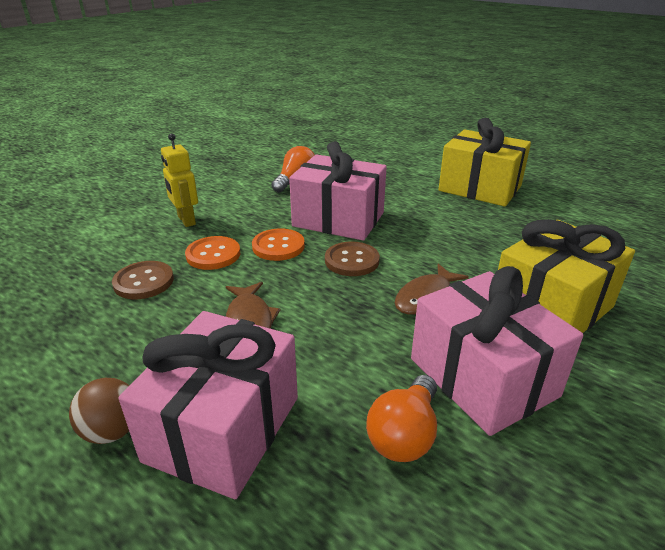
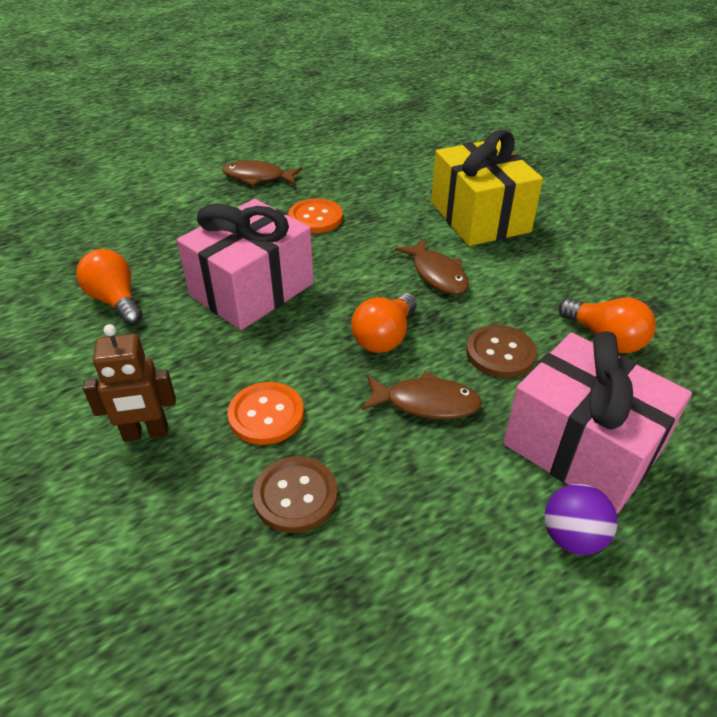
camera: 70 degrees left, 10 degrees up
(112, 431) = (572, 537): brown ball -> purple ball
(186, 220) = (145, 433): yellow robot -> brown robot
(278, 246) = (283, 352): orange button -> orange button (315, 218)
(319, 286) = (385, 337): none -> orange light bulb
(352, 261) = (349, 302): brown button -> brown button (500, 353)
(480, 188) = (258, 177): yellow gift -> brown fish
(483, 377) = (552, 280): pink gift -> none

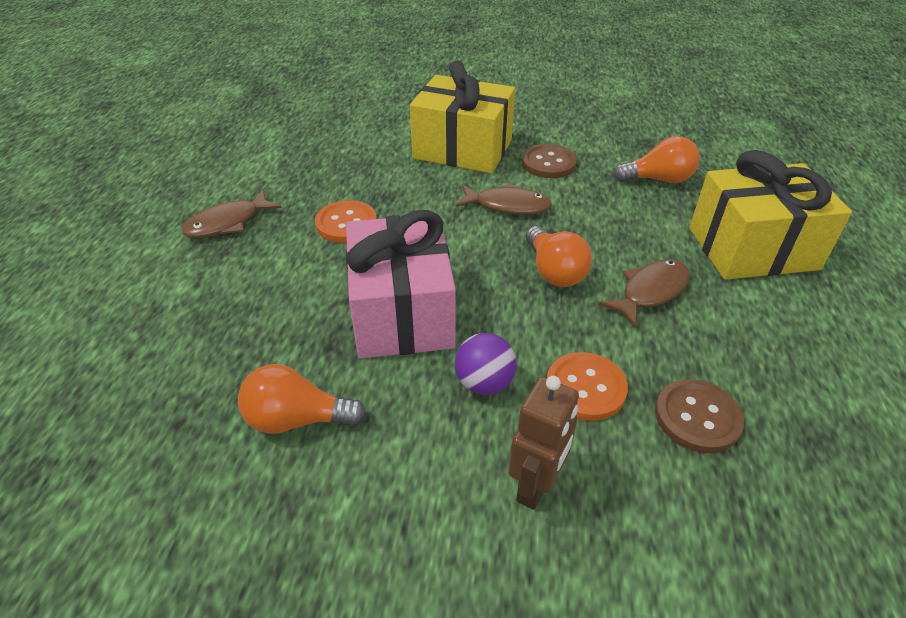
camera: 50 degrees left, 0 degrees up
(500, 353) = (629, 228): brown button -> brown button (548, 163)
(572, 537) = (829, 299): purple ball -> purple ball (484, 383)
(582, 447) = (752, 248): pink gift -> yellow gift

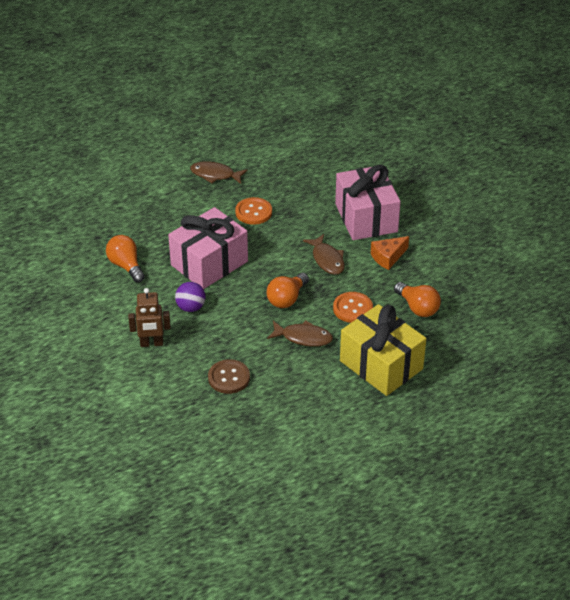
camera: 55 degrees right, 0 degrees up
(462, 149) = (366, 218): yellow gift -> pink gift
(548, 163) = (388, 257): brown button -> orange cheese
(585, 388) = (215, 338): orange button -> orange button (352, 308)

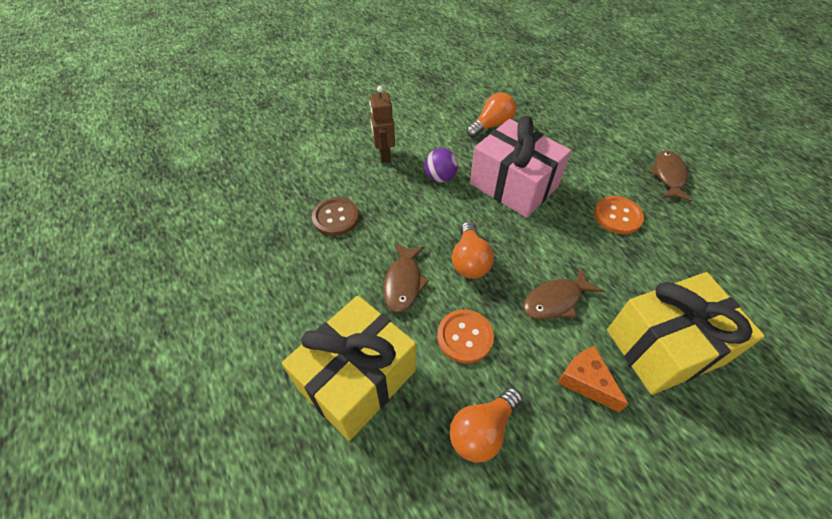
camera: 85 degrees right, 10 degrees up
(287, 299) = (470, 261): orange light bulb -> orange light bulb turned 120 degrees counterclockwise
(366, 218) = (664, 346): pink gift -> yellow gift

